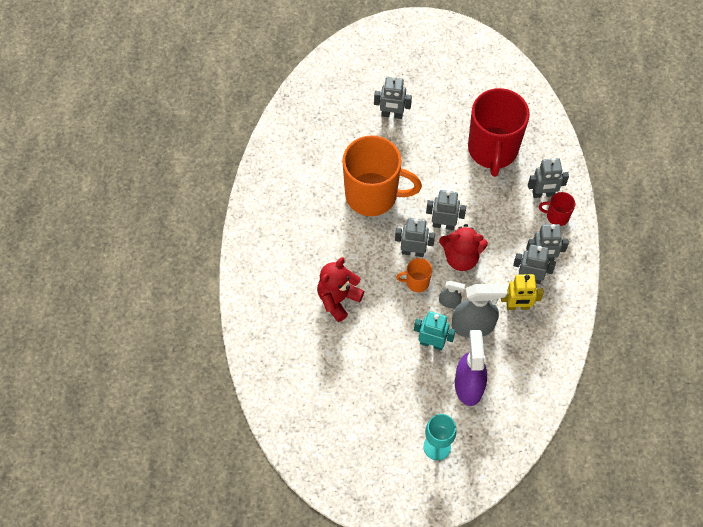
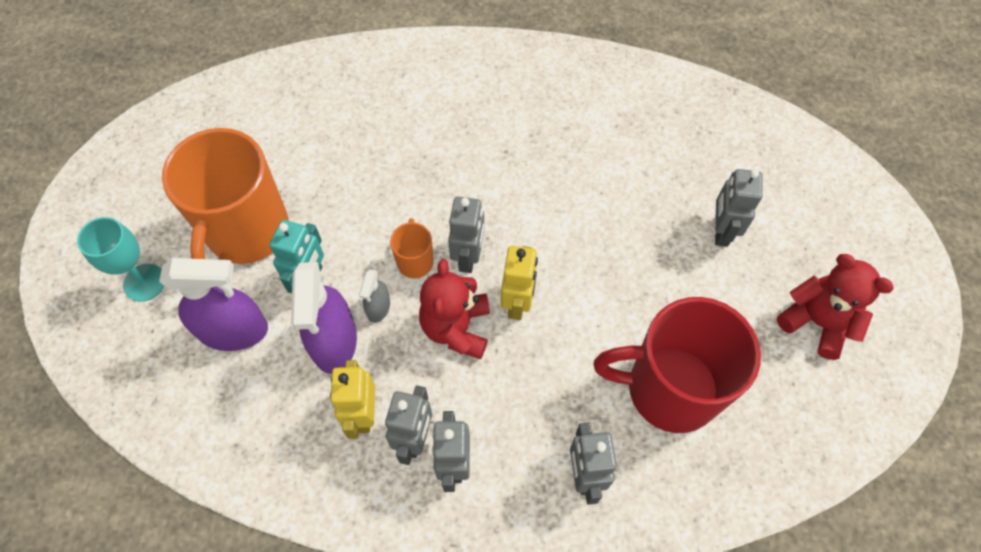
camera: 90 degrees right, 0 degrees up
(338, 299) = (393, 158): red teddy bear -> red teddy bear (816, 322)
(373, 195) = (568, 203): orange mug -> orange mug (247, 232)
(443, 224) = (517, 303): grey robot -> yellow robot
(473, 325) = (334, 341): grey spray bottle -> purple spray bottle
(557, 216) = (538, 496): red mug -> none

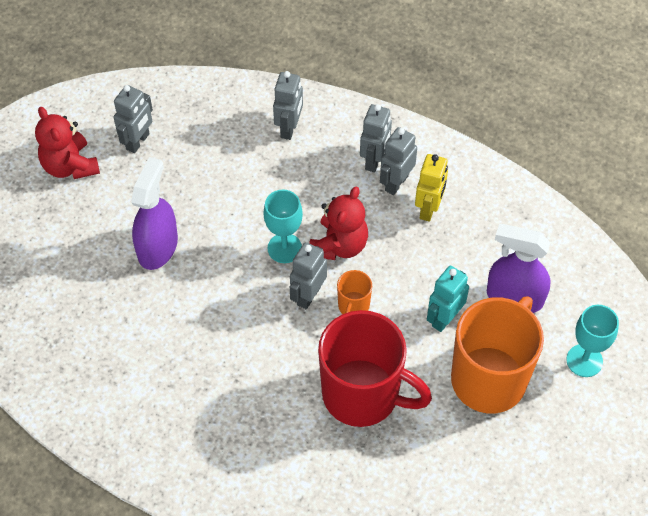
camera: 160 degrees left, 5 degrees down
(334, 341) = (437, 264): purple spray bottle -> purple spray bottle (158, 247)
(378, 307) = (395, 279): grey spray bottle -> none
(517, 303) = (284, 248): yellow robot -> turquoise goblet
(669, 389) = (203, 158): red mug -> red mug (363, 394)
(721, 231) = (94, 251): grey robot -> grey robot (138, 142)

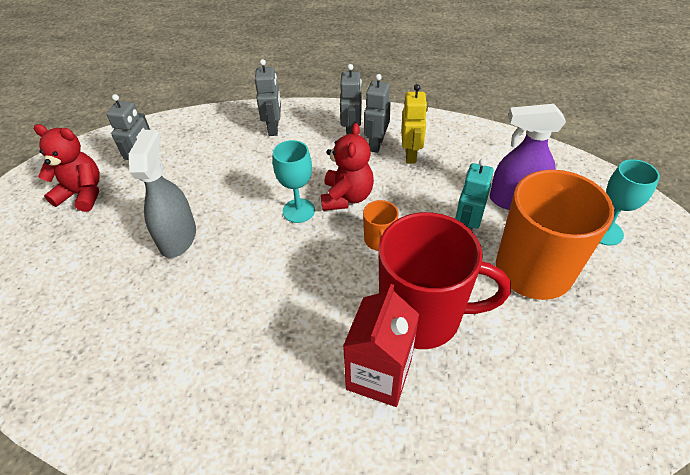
camera: 15 degrees left, 10 degrees down
(70, 166) = (82, 194): red teddy bear -> red teddy bear turned 150 degrees clockwise
(158, 247) = (178, 237): purple spray bottle -> grey spray bottle
(303, 435) = (379, 375): none -> red carton
(308, 295) = (334, 242): grey robot -> none

